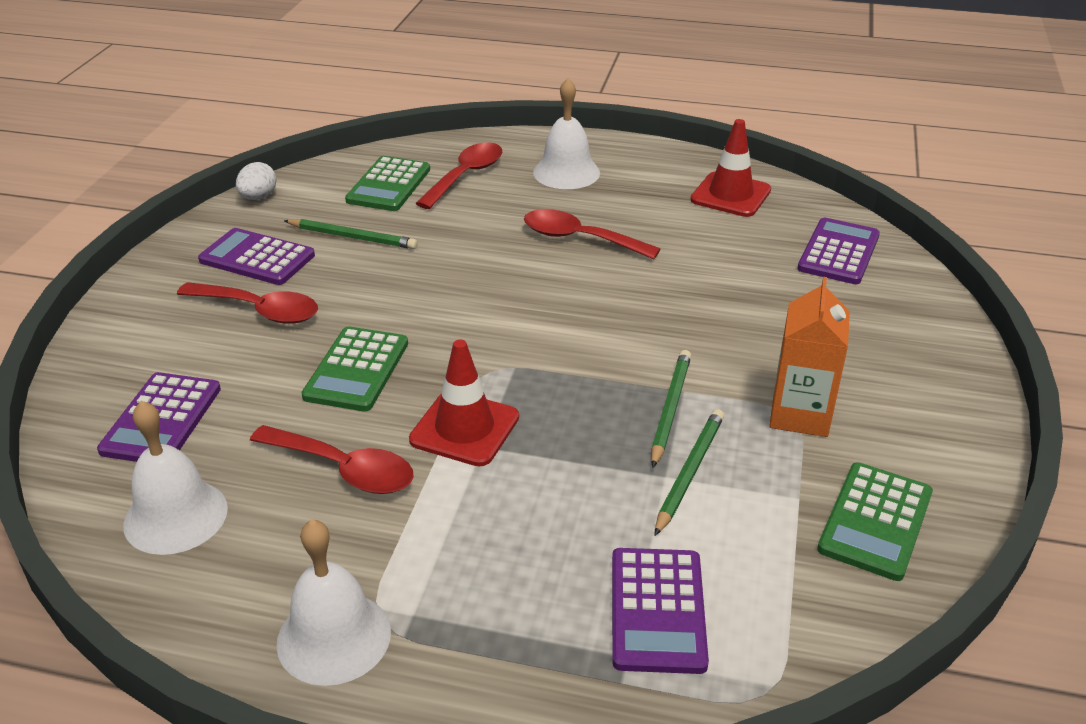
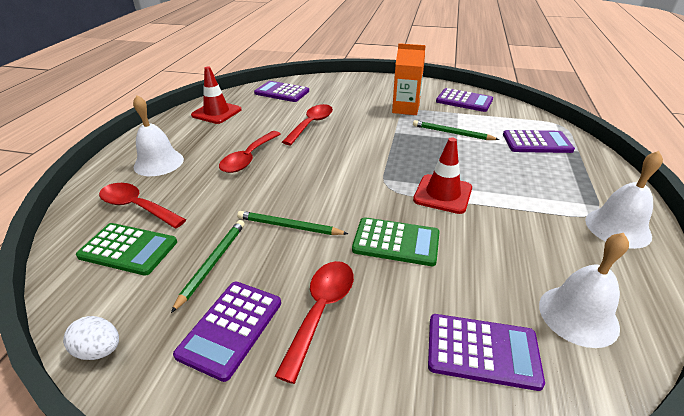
camera: 90 degrees left, 0 degrees up
(343, 469) = (495, 238): red spoon -> red spoon (311, 124)
(670, 409) = (409, 136): green pencil -> green pencil (289, 226)
(875, 521) = (464, 101): green calculator -> purple calculator

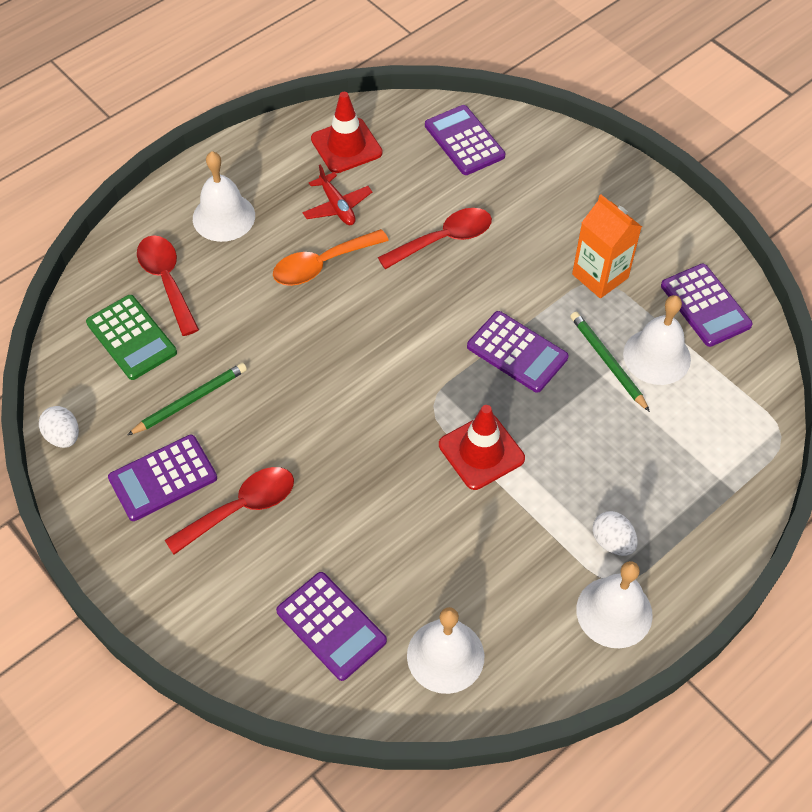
camera: 35 degrees right, 20 degrees up
(234, 134) = (337, 206): none -> red plane
(249, 158) = (322, 264): red spoon -> orange spoon
(289, 226) = (287, 397): green pencil -> none
(396, 242) = (369, 481): green calculator -> none
(470, 123) = (656, 356): none -> white bell
(537, 143) = (699, 445): purple calculator -> purple calculator (517, 352)
(564, 197) = (612, 542): none -> white egg

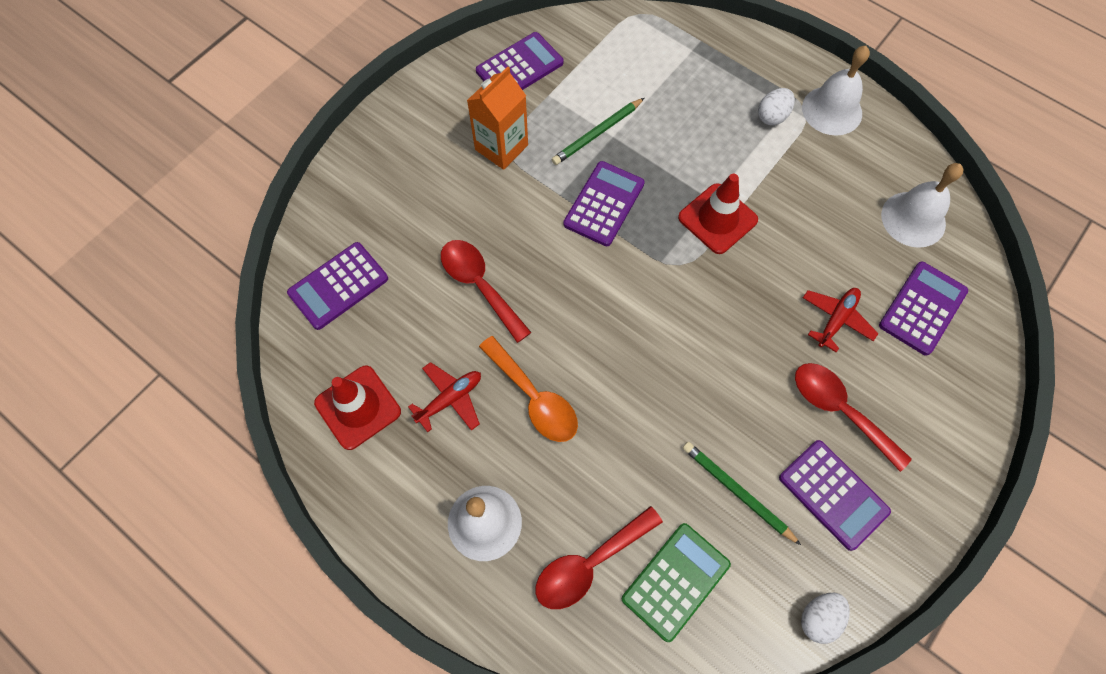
camera: 100 degrees left, 10 degrees up
(338, 534) = (836, 320): none -> red plane
(656, 356) = (582, 98): white bell -> none

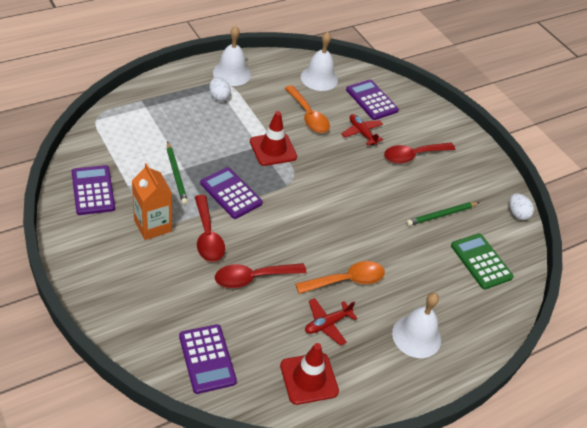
camera: 75 degrees left, 20 degrees down
(450, 399) = (327, 324): red plane -> red plane turned 105 degrees counterclockwise
(590, 563) = (459, 295): red spoon -> red spoon (207, 236)
(818, 235) = (308, 116): none -> orange spoon
(833, 494) = (457, 179): purple calculator -> none

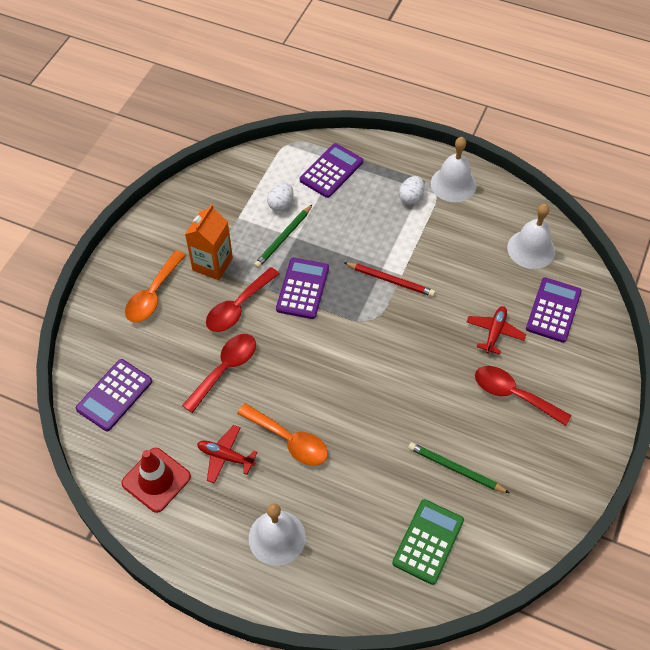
camera: 60 degrees right, 10 degrees up
(93, 190) = (210, 201): purple calculator -> purple calculator (331, 171)
(253, 277) = (225, 369): red spoon -> red spoon turned 90 degrees clockwise
(273, 149) = (390, 280): red traffic cone -> red pencil
(308, 116) = (466, 276): orange spoon -> orange spoon (153, 294)
(517, 214) = (535, 540): white egg -> white egg (281, 204)

